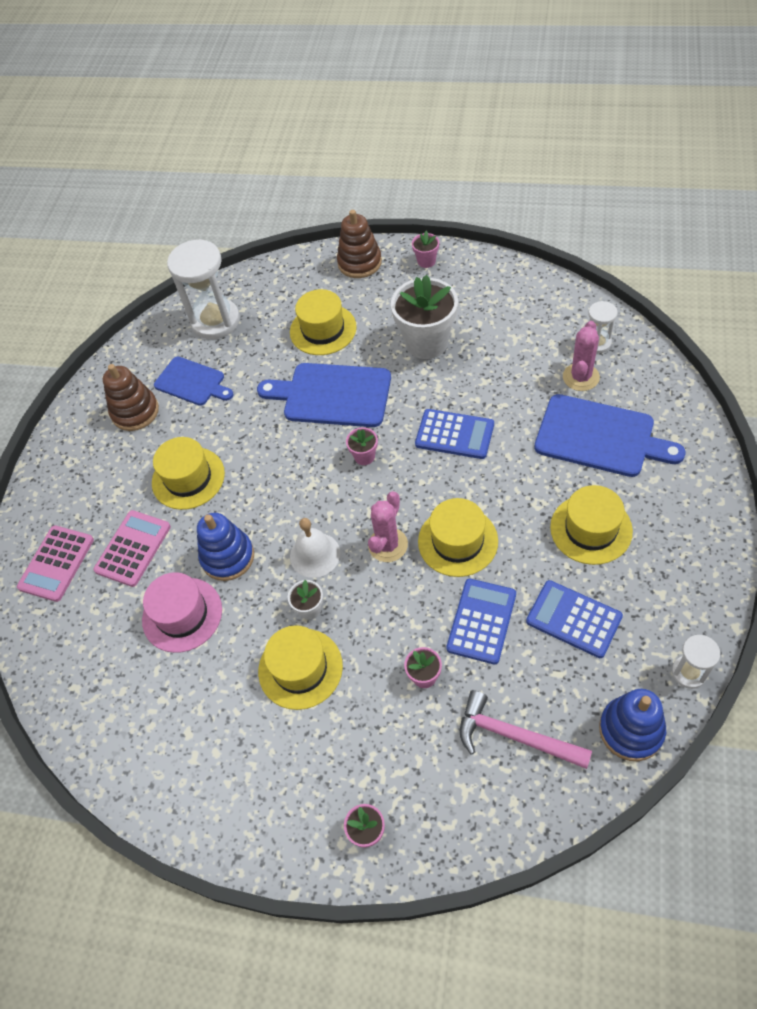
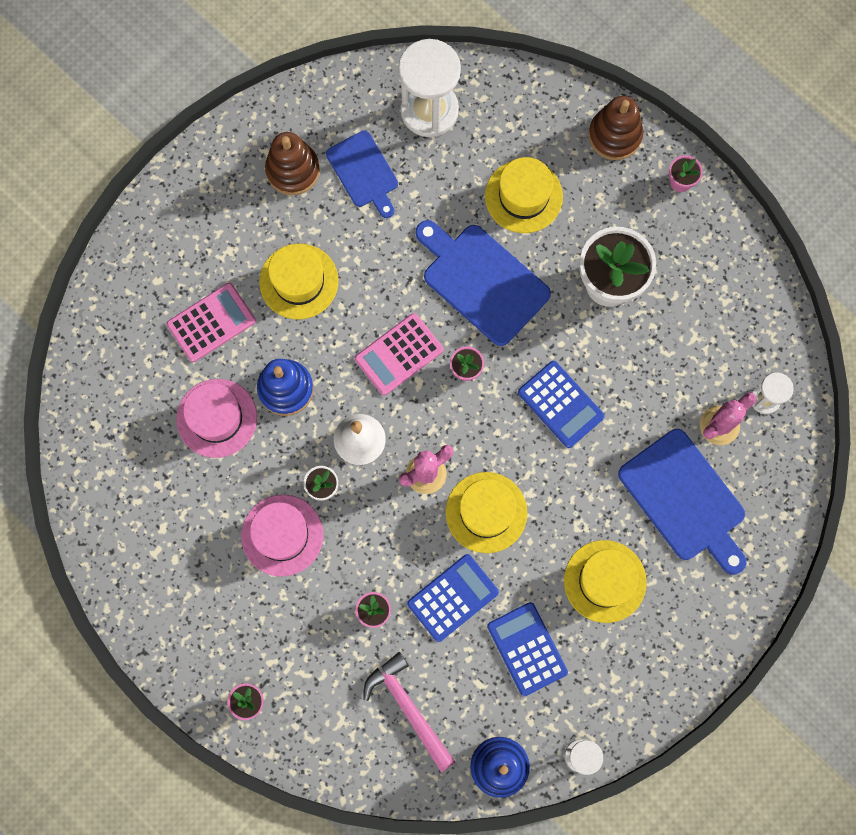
camera: 25 degrees right, 20 degrees up
(56, 563) = (139, 292): pink calculator -> pink calculator (399, 354)
(300, 668) = (282, 535): yellow hat -> pink hat

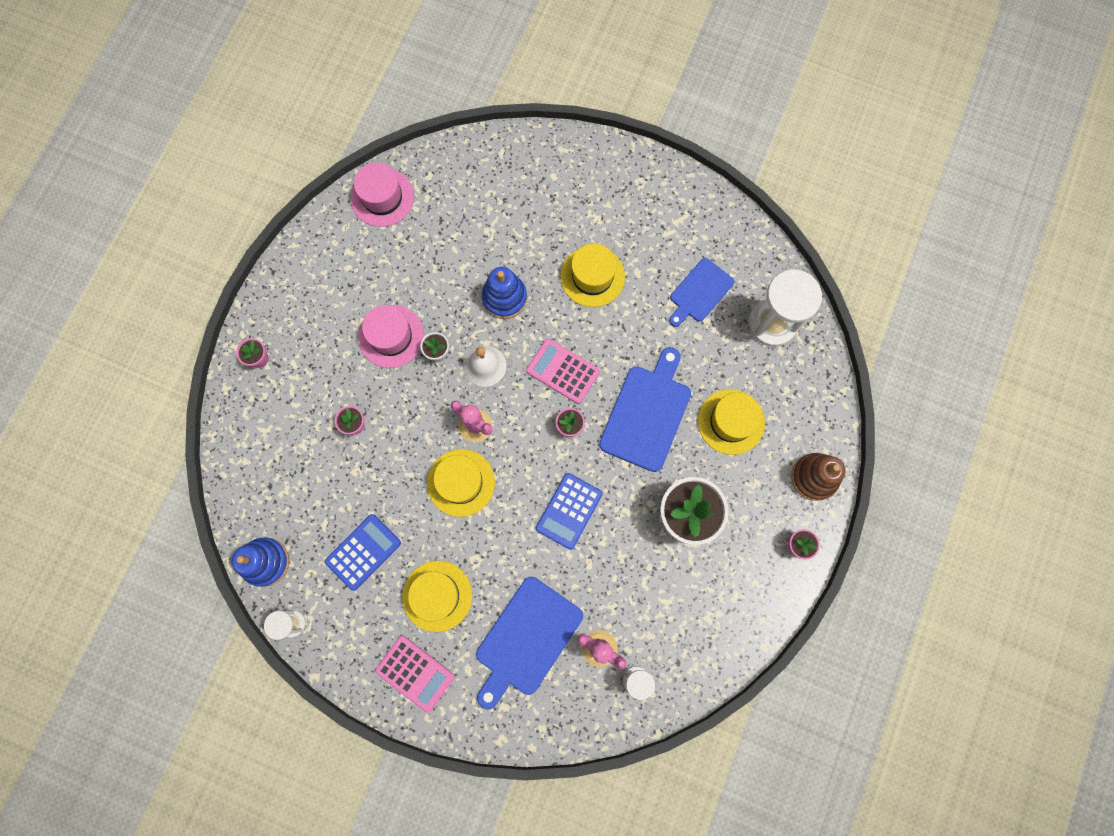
camera: 70 degrees right, 0 degrees up
(211, 322) = (536, 226): pink calculator -> pink calculator (415, 673)
(217, 418) = (464, 257): pink hat -> pink hat (382, 197)
(293, 170) = (679, 239): brown stacking toy -> none
(408, 708) = (289, 476): pink hammer -> none
(452, 597) = (385, 480): blue calculator -> none

